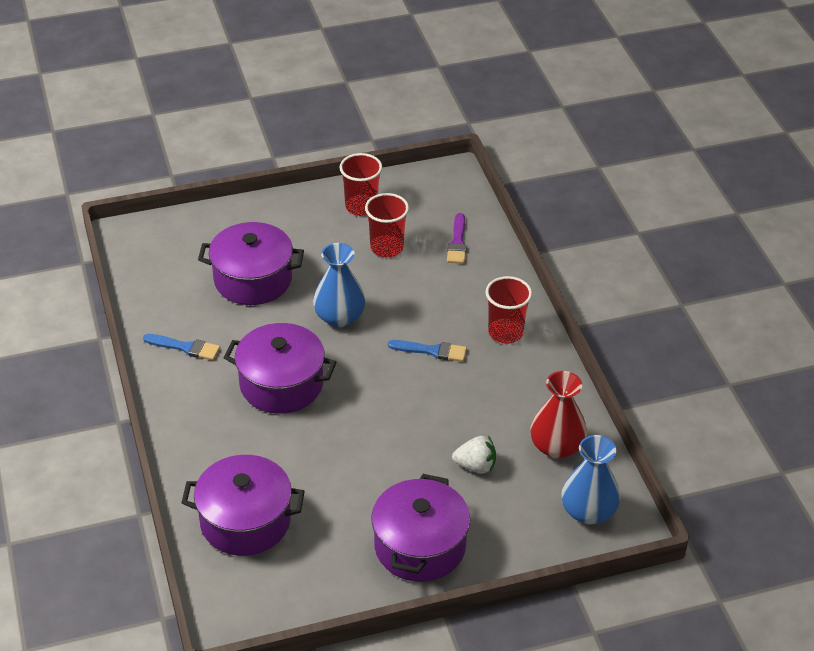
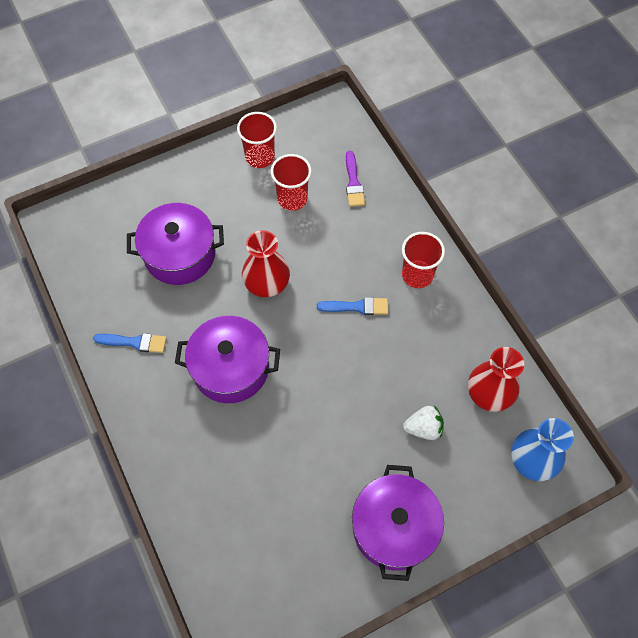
camera: 10 degrees left, 20 degrees up
(245, 521) = (231, 530): purple pot -> none
(339, 317) = (267, 283): blue vase -> red vase

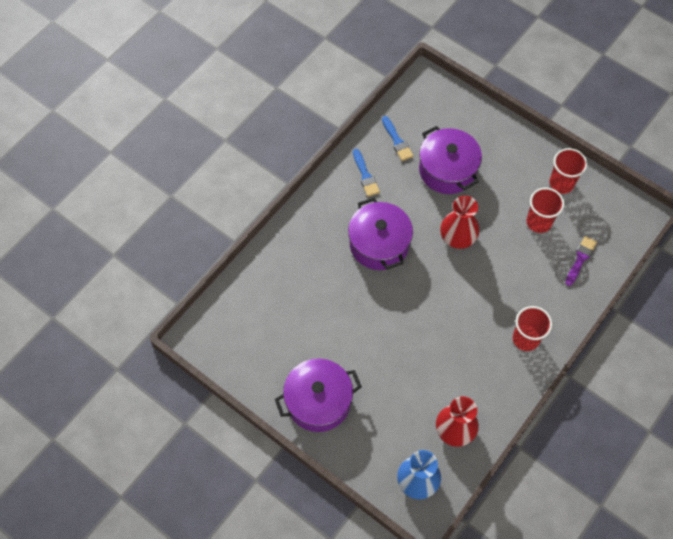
camera: 65 degrees right, 0 degrees up
(353, 182) = (580, 259): purple brush -> purple brush turned 150 degrees clockwise
(357, 307) = (474, 307): blue brush -> blue brush (397, 141)
(423, 428) = (402, 392): white strawberry -> none

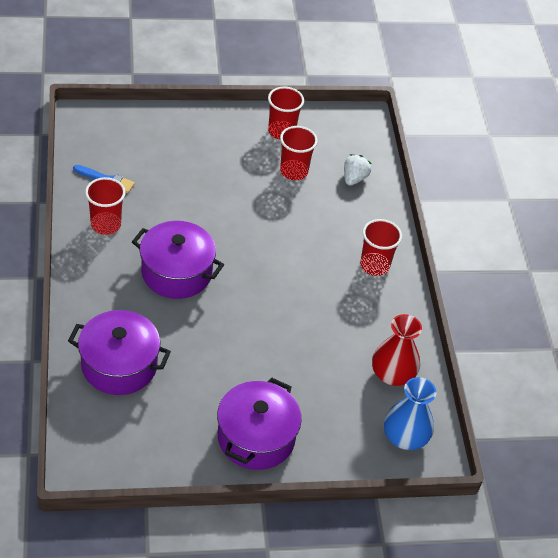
camera: 50 degrees left, 15 degrees down
(365, 175) = (106, 225): blue brush -> red cup
(447, 170) = (176, 177): purple pot -> purple pot (119, 365)
(457, 237) = (239, 224): red vase -> none
(580, 259) = (354, 178): purple brush -> white strawberry

